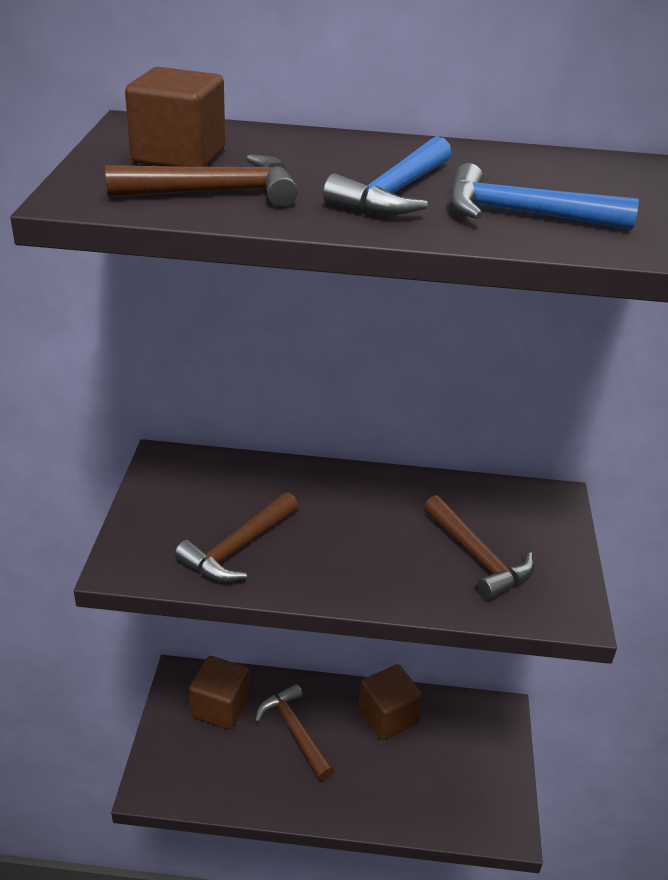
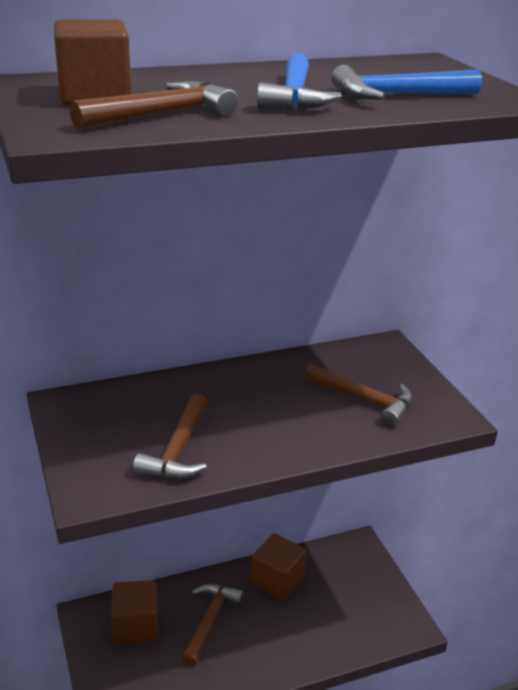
camera: 25 degrees left, 5 degrees down
(294, 731) = (210, 621): brown hammer -> brown hammer turned 75 degrees clockwise

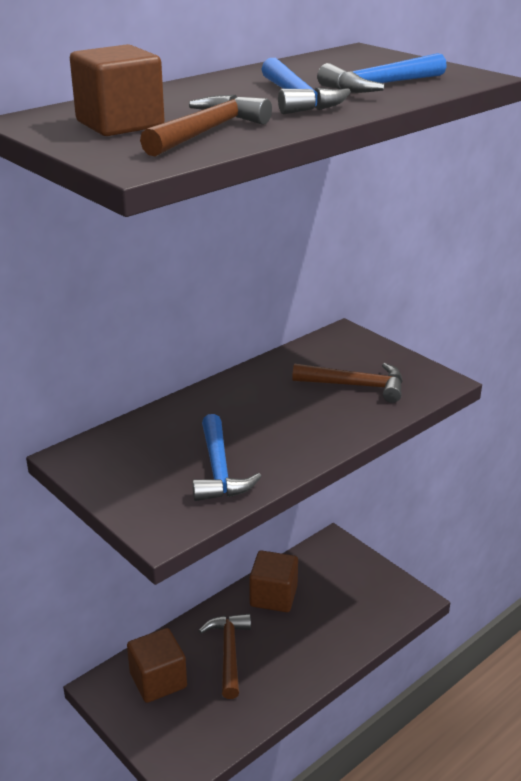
camera: 20 degrees left, 0 degrees up
(178, 450) = (219, 470): brown hammer -> blue hammer

